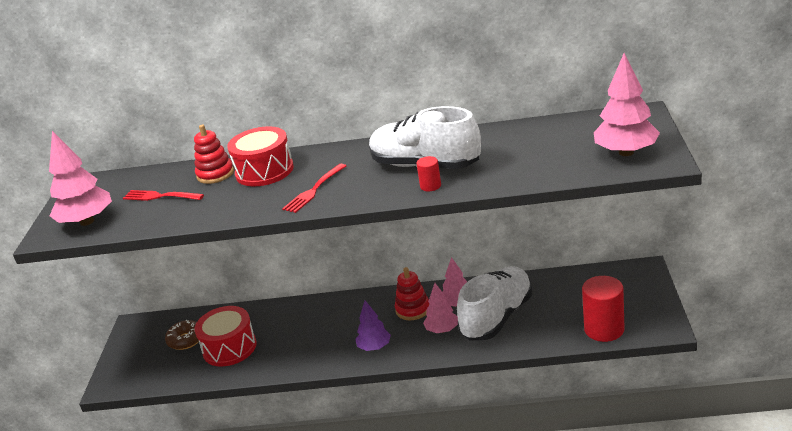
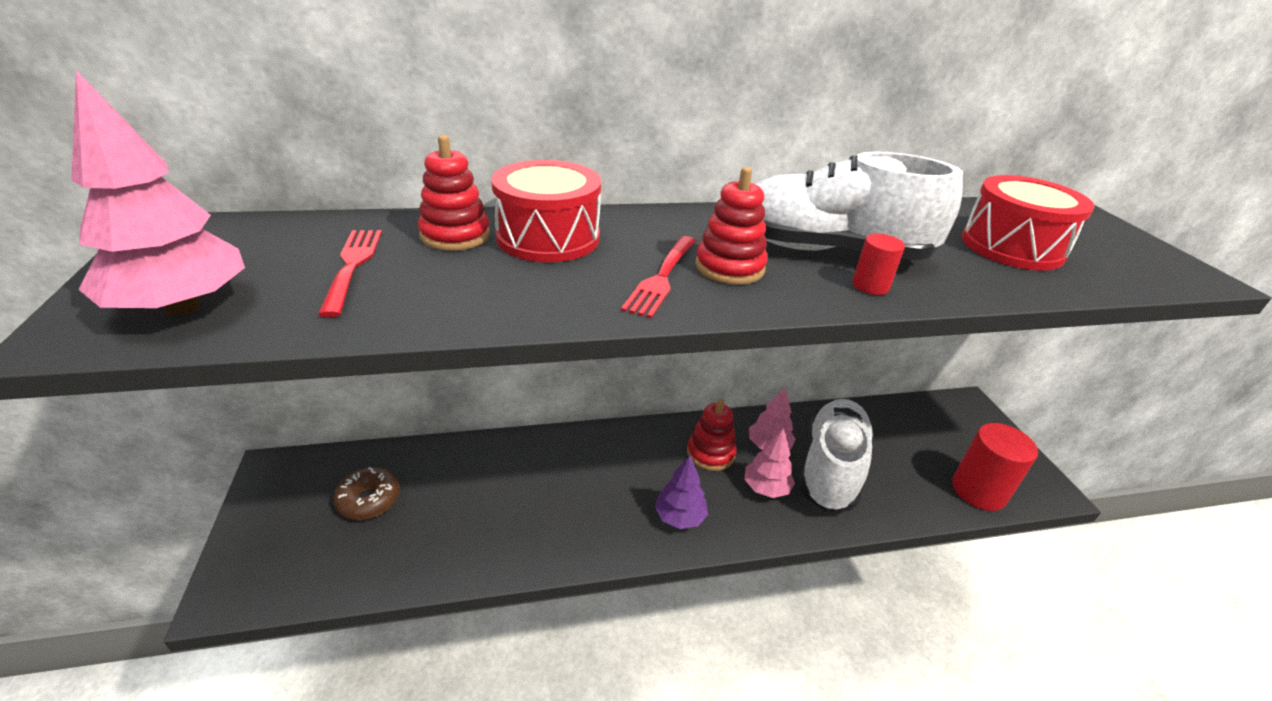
camera: 20 degrees left, 5 degrees up
(161, 196) = (352, 267): red fork -> red fork turned 75 degrees clockwise
(229, 348) = (446, 516): red drum -> red drum (1012, 247)
(356, 181) = (729, 267): none -> red stacking toy
(626, 152) = (1121, 257): pink tree -> none

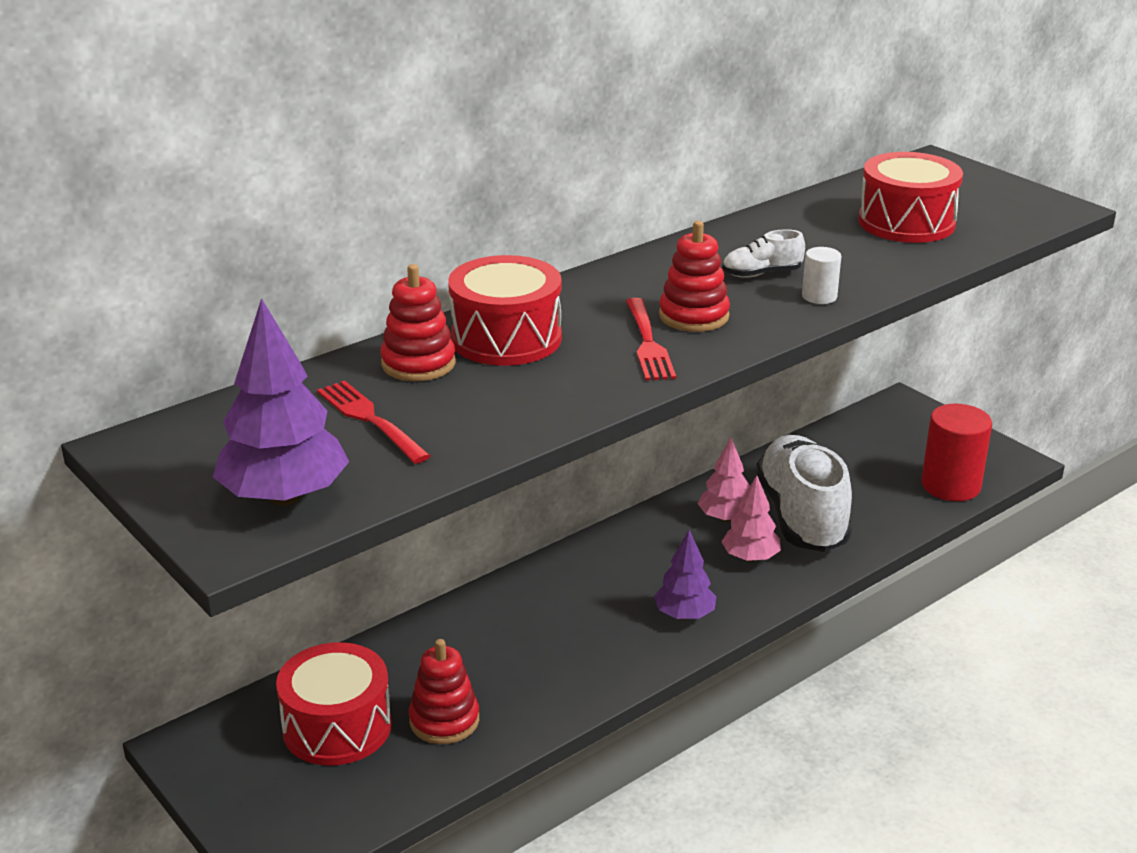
camera: 25 degrees left, 5 degrees down
(183, 308) = (285, 497): pink tree -> purple tree
(369, 500) = (337, 727): brown donut -> red drum
(710, 453) = (670, 546): red stacking toy -> red stacking toy (444, 720)
(829, 251) = (761, 274): white shoe -> white shoe, size x0.42
(870, 286) = (819, 296): red cylinder -> white cylinder

